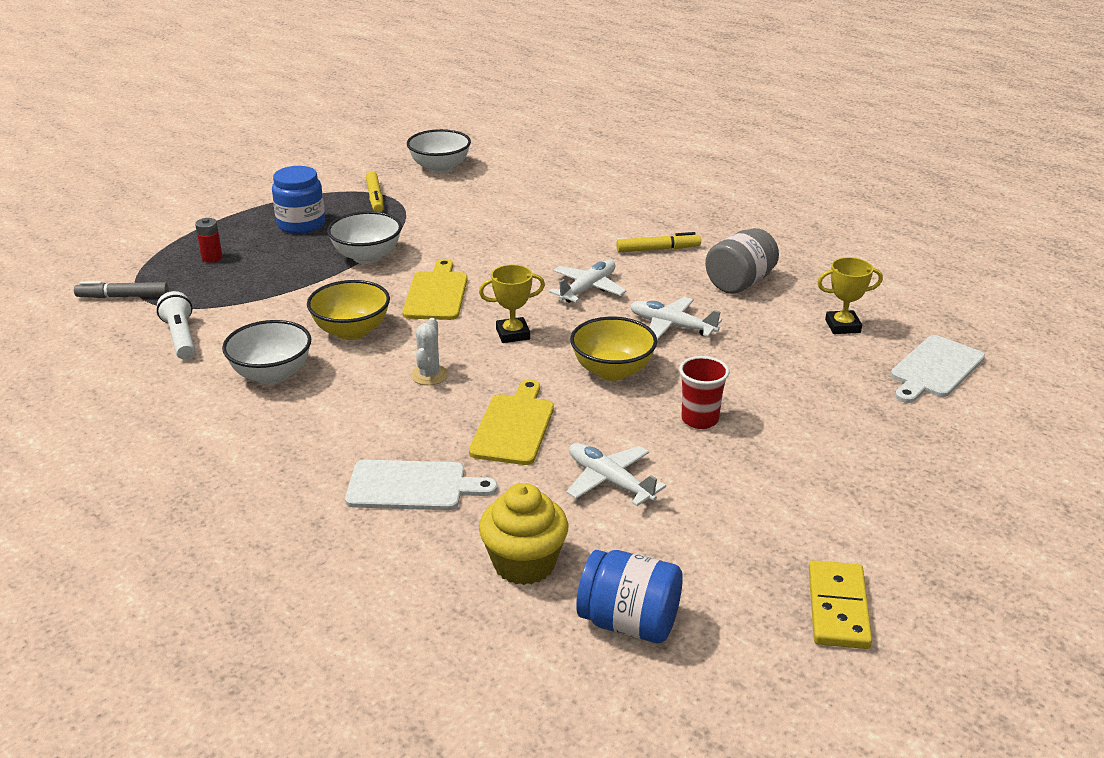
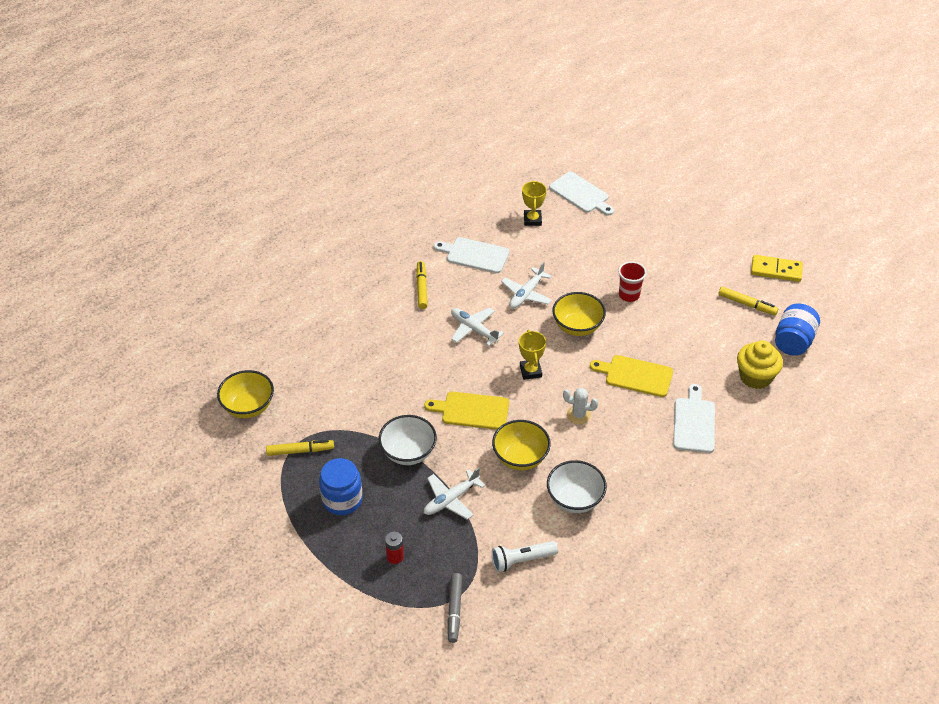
camera: 85 degrees left, 15 degrees up
(440, 168) = (248, 407): white bowl -> yellow bowl
(610, 481) = (686, 338): white plane -> white plane (451, 499)
(720, 560) = (747, 304): none -> yellow marker
(740, 283) = (474, 255): grey jar -> white cutting board

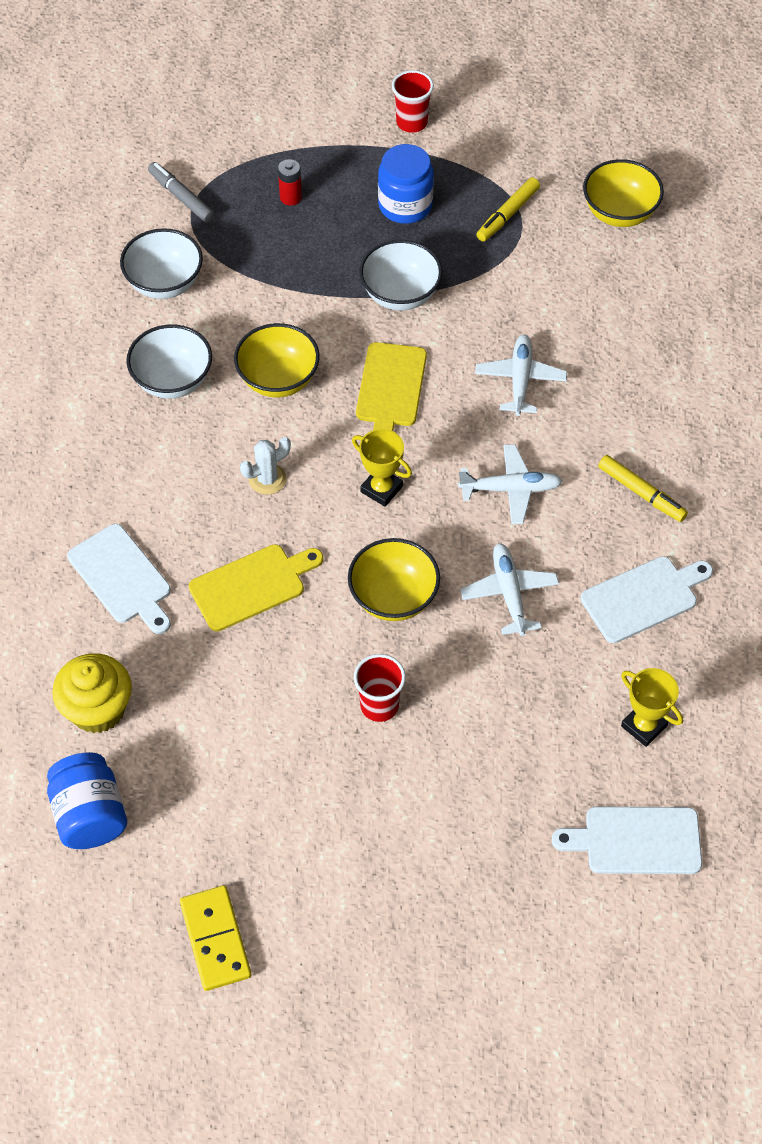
camera: 135 degrees right, 10 degrees up
(272, 548) = (411, 123): none -> red cup
(451, 499) = (300, 284): white plane -> white plane (520, 380)
(472, 411) = (390, 389): yellow cutting board -> yellow cutting board turned 135 degrees clockwise
(522, 560) = (165, 283): white flashlight -> white bowl
(747, 304) = (206, 830): yellow marker -> none
(776, 270) = (216, 939): yellow domino -> yellow domino turned 75 degrees counterclockwise

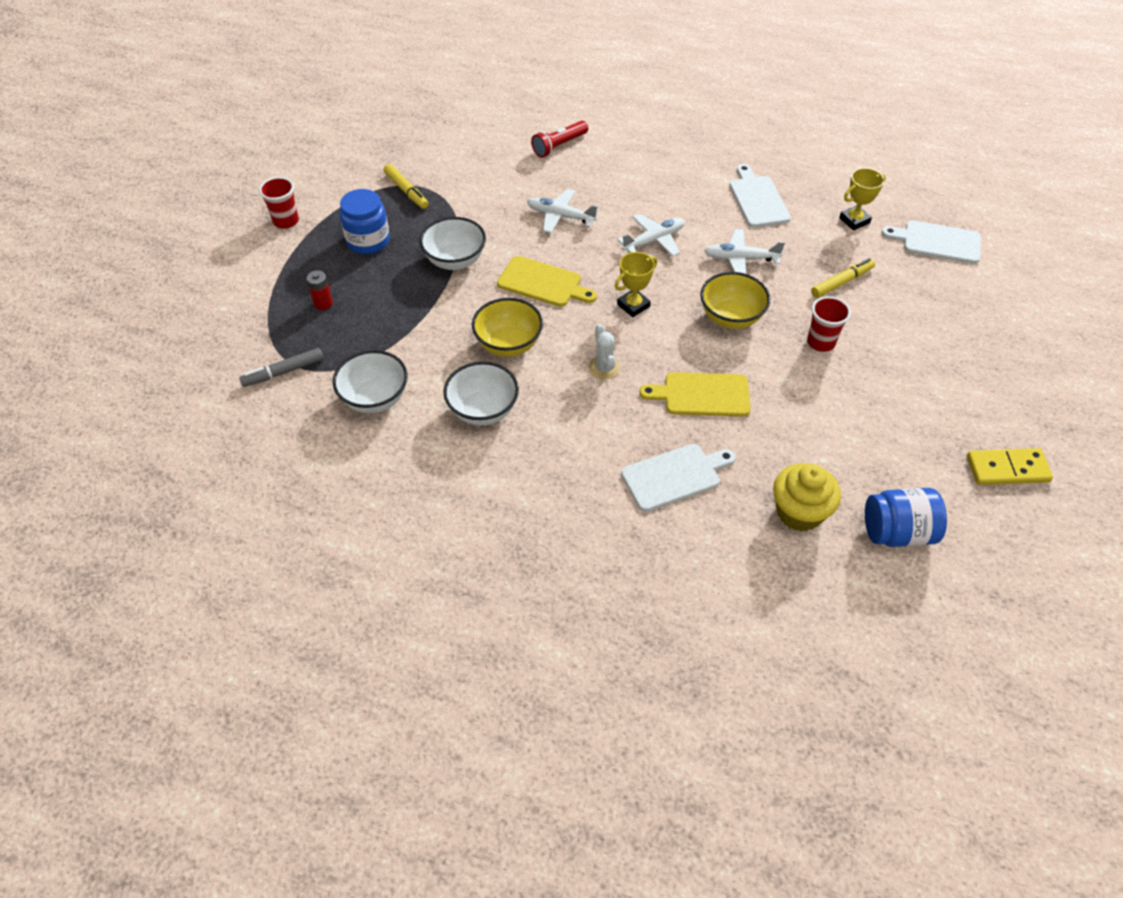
camera: 75 degrees left, 5 degrees down
(252, 585) = (702, 395): yellow cutting board -> yellow cutting board turned 75 degrees counterclockwise
(510, 489) = (653, 240): white plane -> white plane turned 45 degrees clockwise
(619, 213) = (433, 140): yellow bowl -> none
(636, 841) = (937, 242): white cutting board -> white cutting board turned 90 degrees clockwise
(641, 493) = (675, 182): yellow marker -> yellow marker (841, 282)
(664, 347) = (559, 146): none -> red flashlight

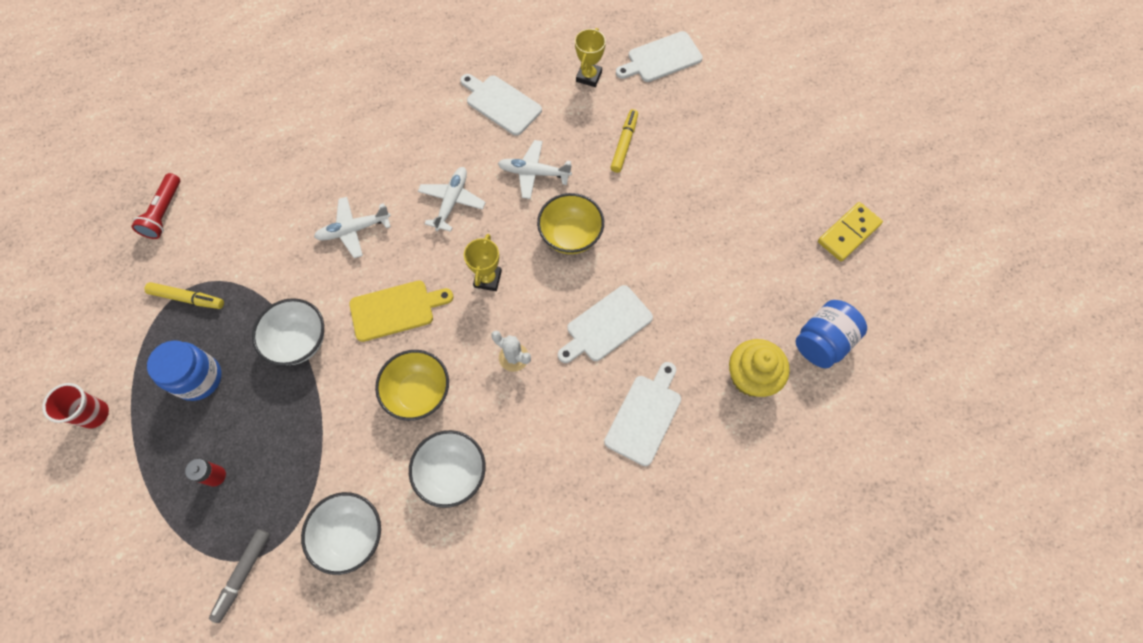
camera: 40 degrees left, 15 degrees up
(559, 146) = (290, 155): red flashlight -> red flashlight (164, 212)
(702, 395) = (606, 326): yellow cutting board -> white cutting board
(740, 259) = (534, 173): white plane -> white plane turned 45 degrees clockwise
(821, 342) = (652, 212): red cup -> none

